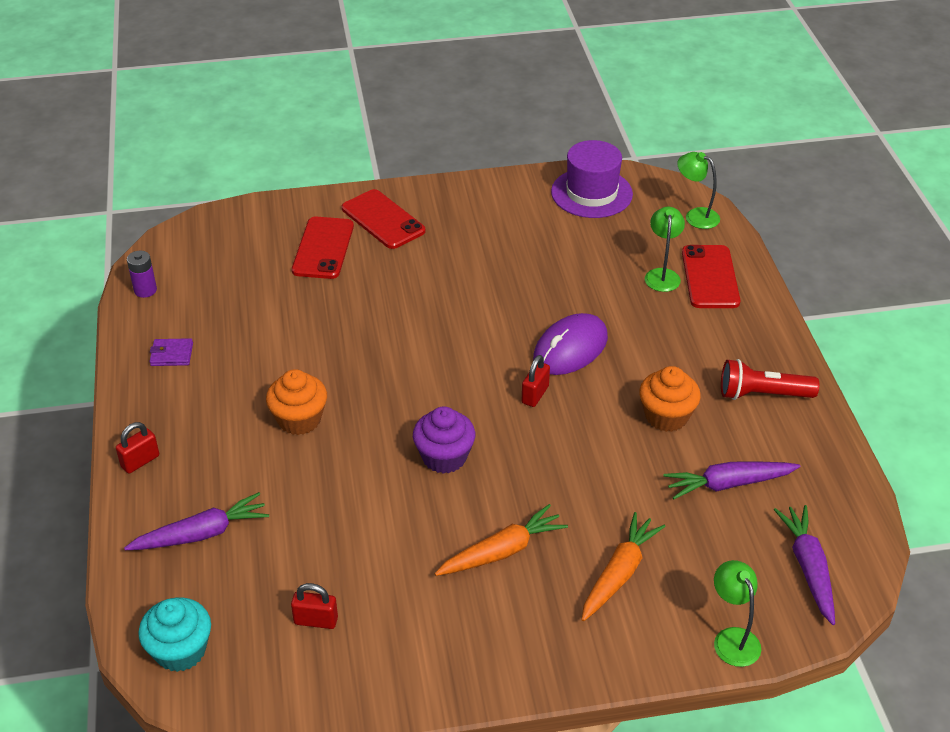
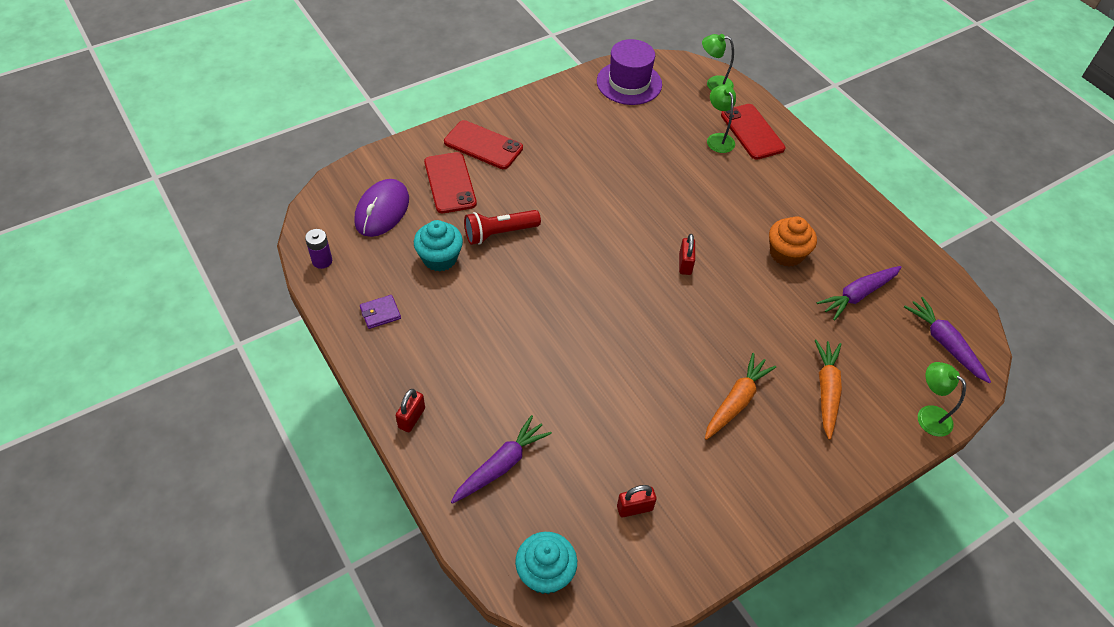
camera: 25 degrees left, 10 degrees up
(265, 318) = (440, 258): none -> turquoise cupcake
(299, 419) = (520, 339): orange cupcake -> none
(444, 457) = (649, 337): purple cupcake -> none
(570, 348) = (688, 218): purple mouse -> purple mouse (382, 210)
(762, 394) = (839, 217): red flashlight -> red flashlight (499, 233)

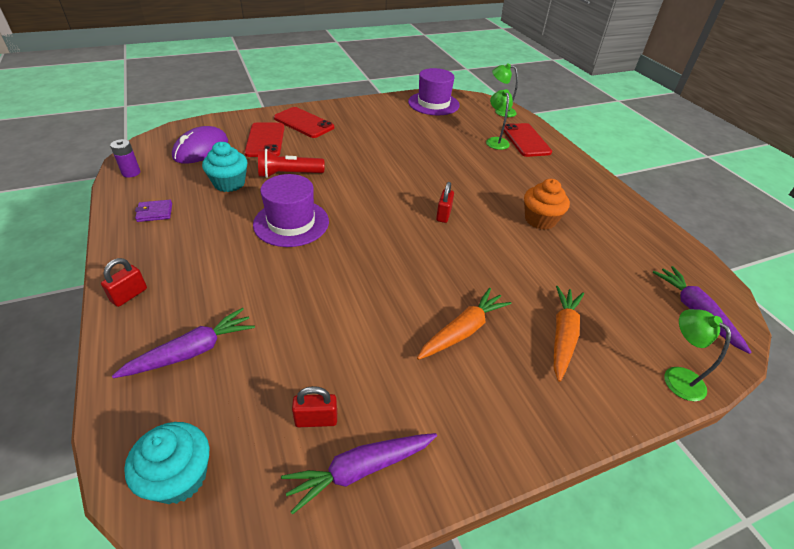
camera: 10 degrees right, 10 degrees down
(530, 302) = (291, 223): none -> purple hat
(857, 295) = (605, 259): purple carrot -> purple carrot (360, 470)

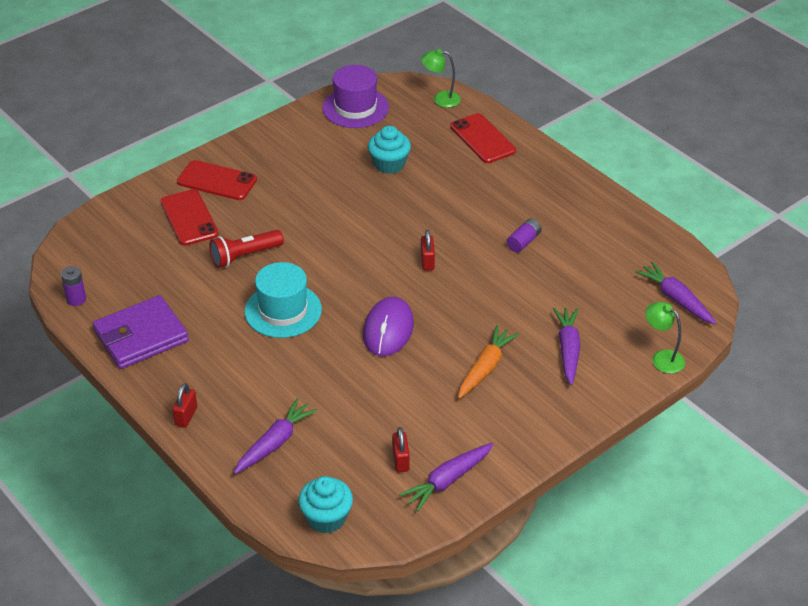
camera: 15 degrees left, 0 degrees up
(155, 212) = (141, 336): purple wallet -> purple wallet, size x2.32
(201, 149) = (126, 249): purple mouse -> purple mouse (388, 330)
(229, 183) = (190, 284): turquoise cupcake -> turquoise cupcake (389, 164)
(291, 223) = (283, 310): purple hat -> turquoise hat
(316, 419) = (400, 460): red padlock -> red padlock turned 75 degrees counterclockwise
(496, 141) = (449, 149): green lamp -> none
(540, 220) = (523, 242): orange cupcake -> purple battery
(562, 335) = (568, 350): orange carrot -> purple carrot

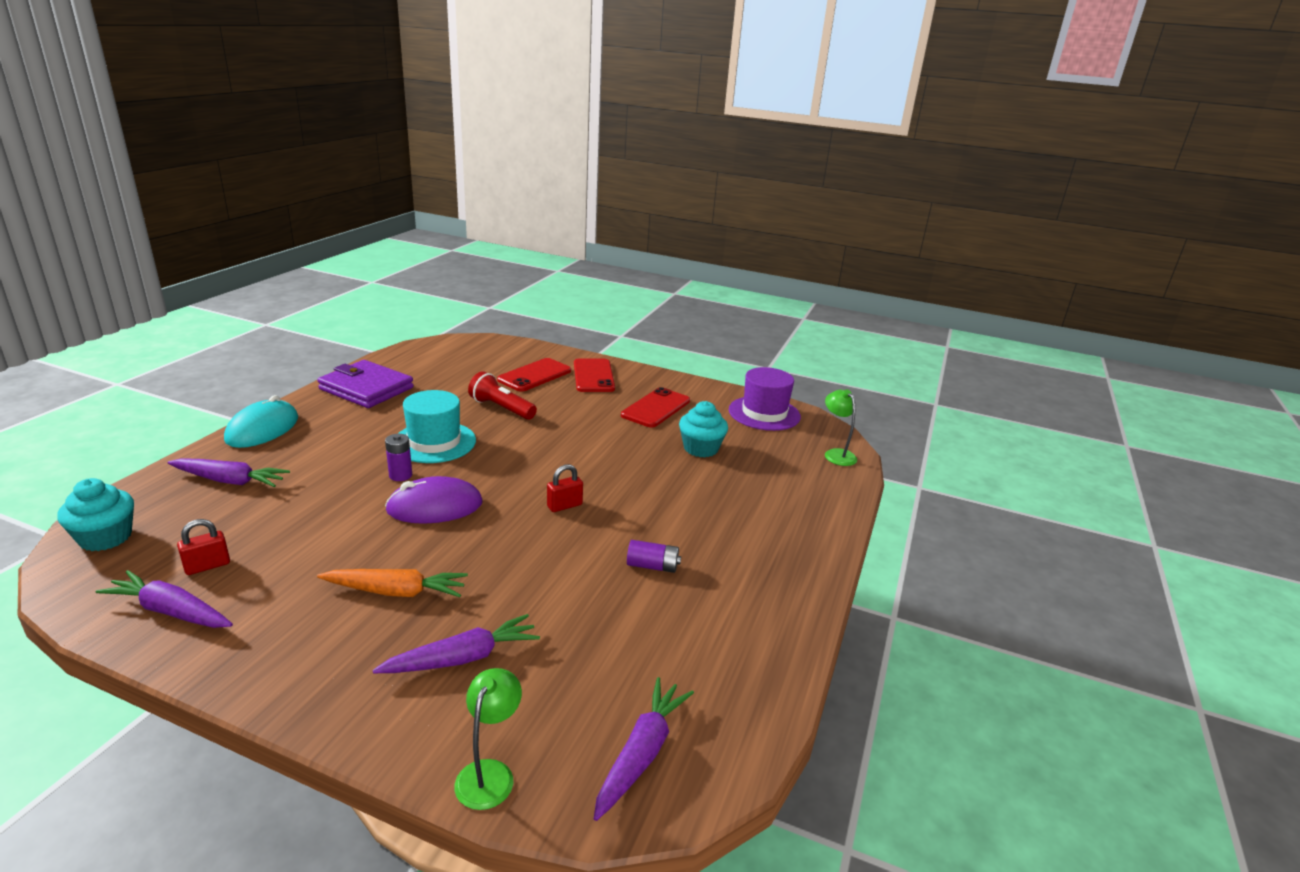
camera: 60 degrees right, 15 degrees down
(76, 299) = (401, 356): purple battery -> purple battery (400, 475)
(186, 416) = (262, 429): red padlock -> turquoise mouse
(482, 139) = (804, 494): red phone -> red phone (656, 408)

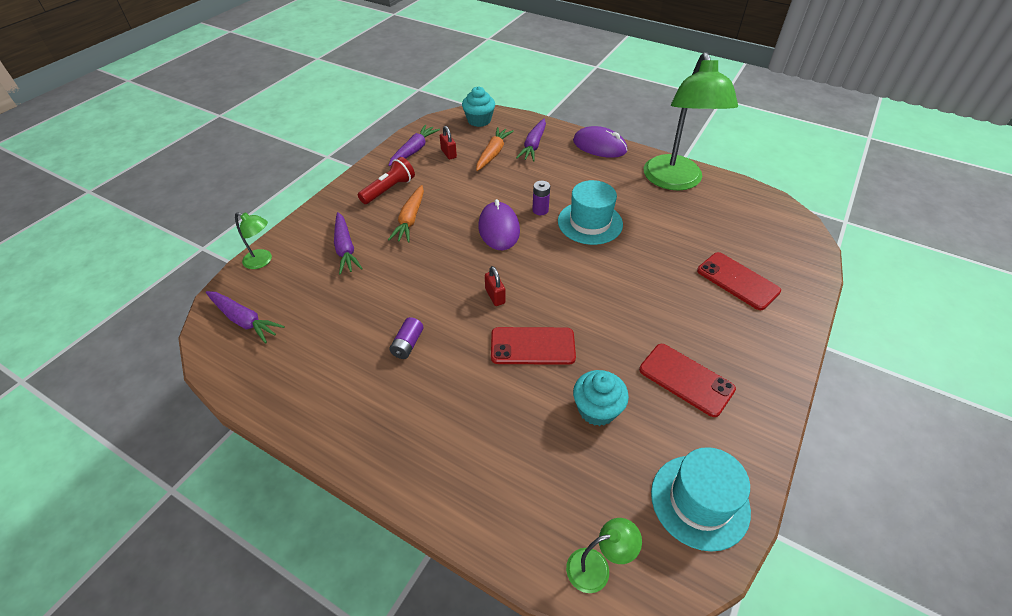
camera: 100 degrees right, 20 degrees up
(234, 518) = (493, 154): none -> orange carrot
(262, 429) = (599, 146): turquoise mouse -> purple mouse
(366, 388) = (674, 181): purple wallet -> green lamp
(501, 408) = (657, 258): red flashlight -> red flashlight (389, 189)
(593, 376) = (754, 329): red phone -> red phone (532, 346)
(764, 413) = (699, 501): purple hat -> turquoise hat

